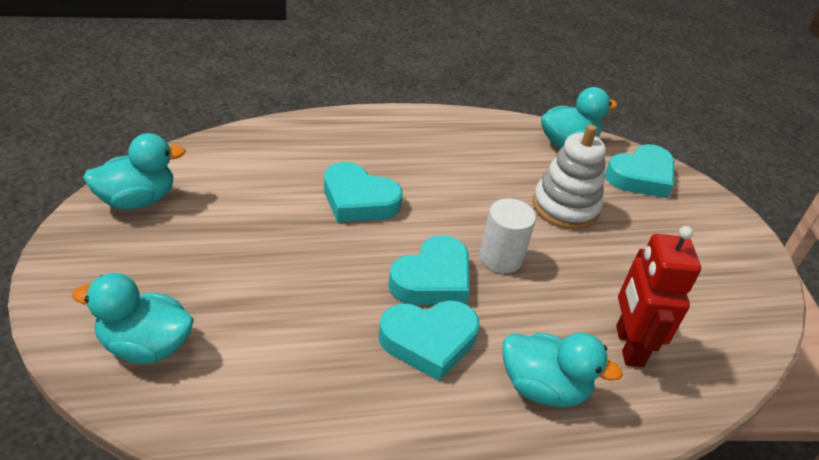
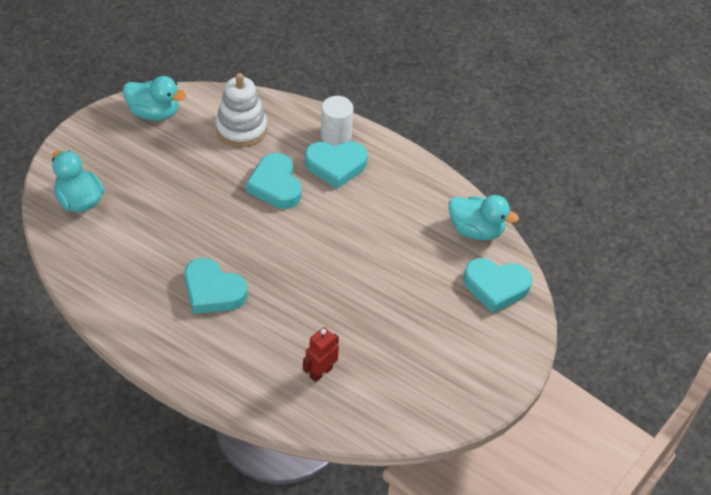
camera: 45 degrees right, 10 degrees up
(432, 279) = (258, 260): turquoise heart -> turquoise heart (336, 166)
(500, 258) = (315, 275): white cylinder -> white cylinder (336, 135)
(543, 388) = (241, 356): turquoise duck -> none
(565, 207) = (404, 272): white stacking toy -> white stacking toy (241, 128)
(628, 346) = (320, 372): red robot -> red robot, size x0.65

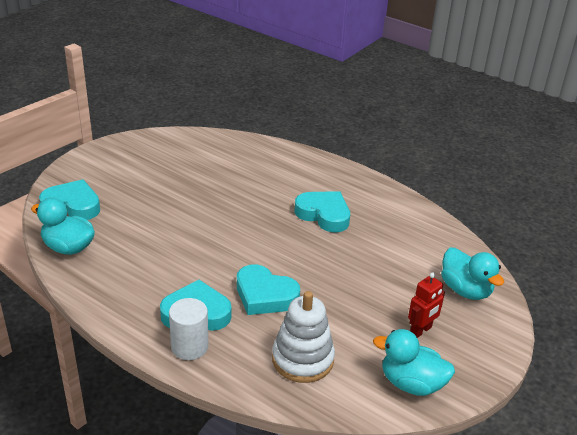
camera: 175 degrees left, 15 degrees down
(275, 186) = (265, 295): turquoise heart -> turquoise heart turned 135 degrees clockwise
(320, 372) = (237, 164): red robot -> red robot (421, 331)

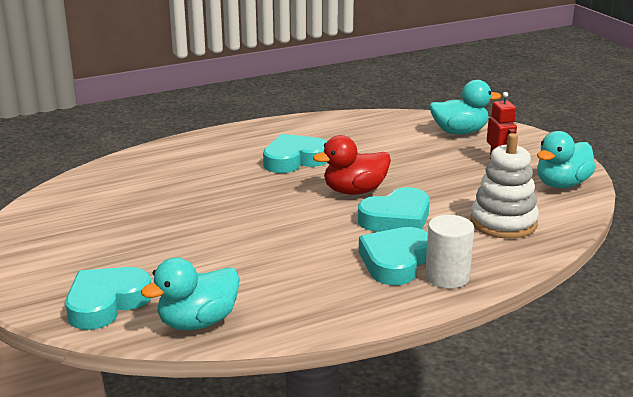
camera: 60 degrees left, 10 degrees down
(295, 260) = (354, 191): none -> red duck

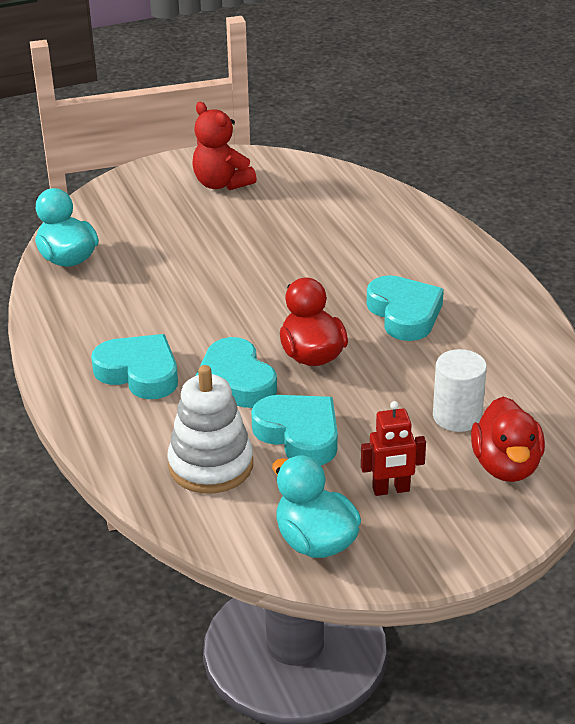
camera: 95 degrees right, 10 degrees up
(60, 243) = (221, 184): none -> red teddy bear
(106, 303) = (112, 214): turquoise heart -> turquoise heart (299, 434)
(447, 277) = (99, 405): white cylinder -> white cylinder (457, 416)
(459, 132) = (506, 466): turquoise duck -> red duck

